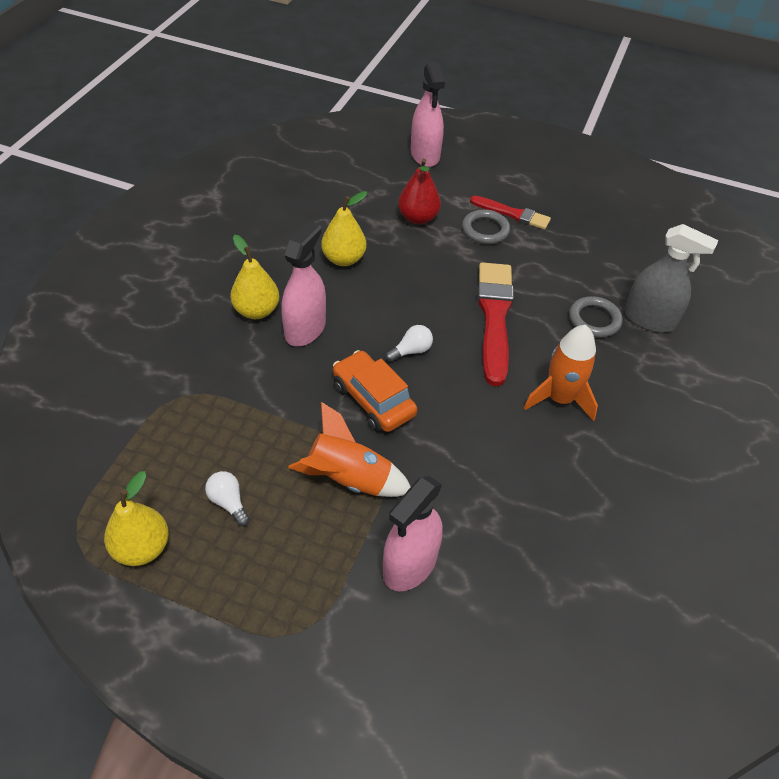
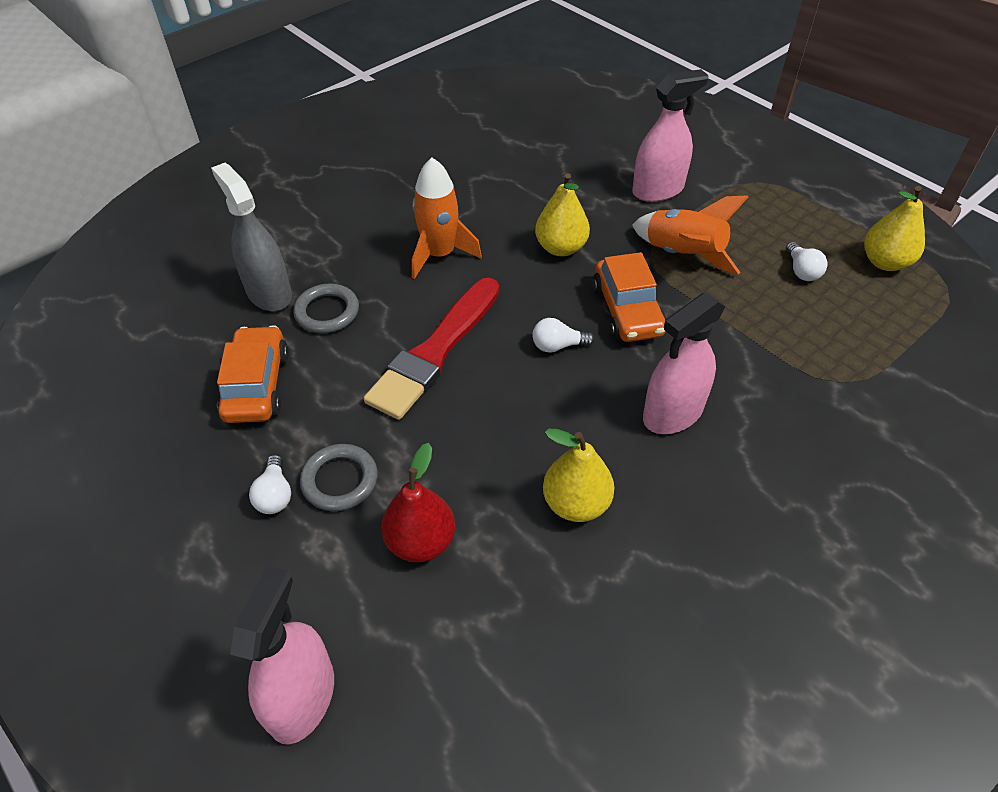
camera: 150 degrees left, 0 degrees up
(256, 311) = (729, 461): yellow pear -> yellow pear (561, 248)
(512, 214) = (275, 495): red brush -> white light bulb
(584, 260) = (257, 385): none -> orange car

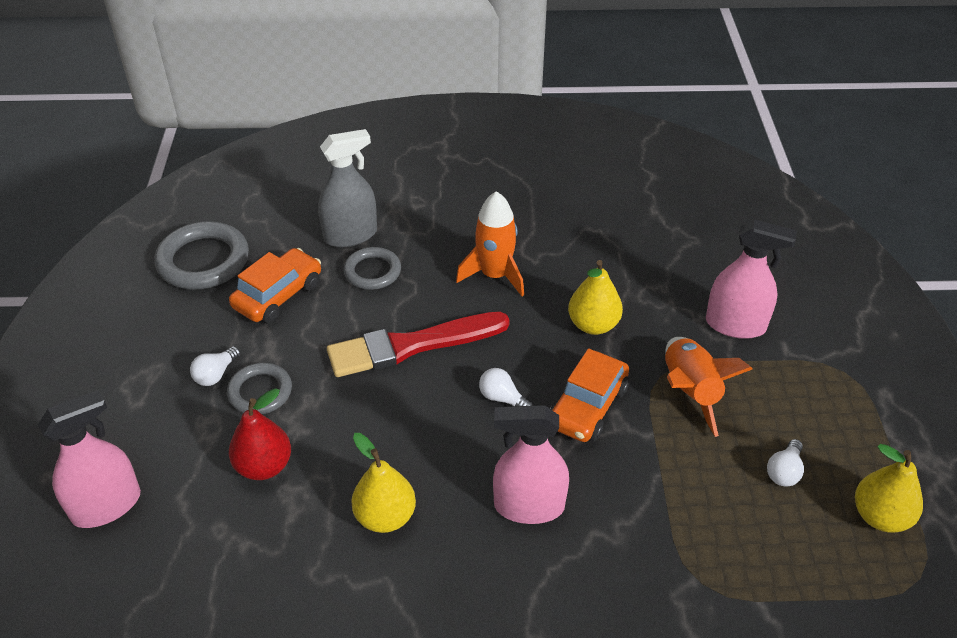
camera: 40 degrees right, 5 degrees down
(136, 401) = (203, 261): none -> grey ring
(269, 293) = (350, 235): grey spray bottle -> grey spray bottle turned 60 degrees clockwise

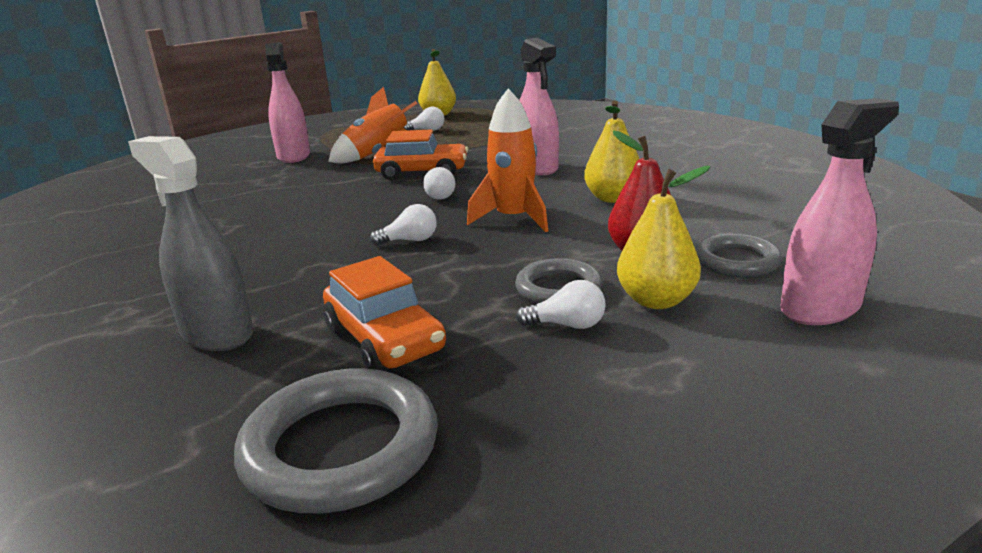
camera: 115 degrees left, 20 degrees down
(106, 506) = (820, 308): pink spray bottle -> pink spray bottle turned 120 degrees clockwise
(278, 295) = (384, 340): orange car -> orange car turned 135 degrees counterclockwise
(372, 271) = (295, 294): grey ring -> grey ring (736, 261)
(412, 345) = (410, 240): red brush -> white light bulb
(495, 275) = (270, 234): orange rocket -> orange rocket (513, 219)
(593, 325) = (323, 188): yellow pear -> yellow pear (656, 300)

